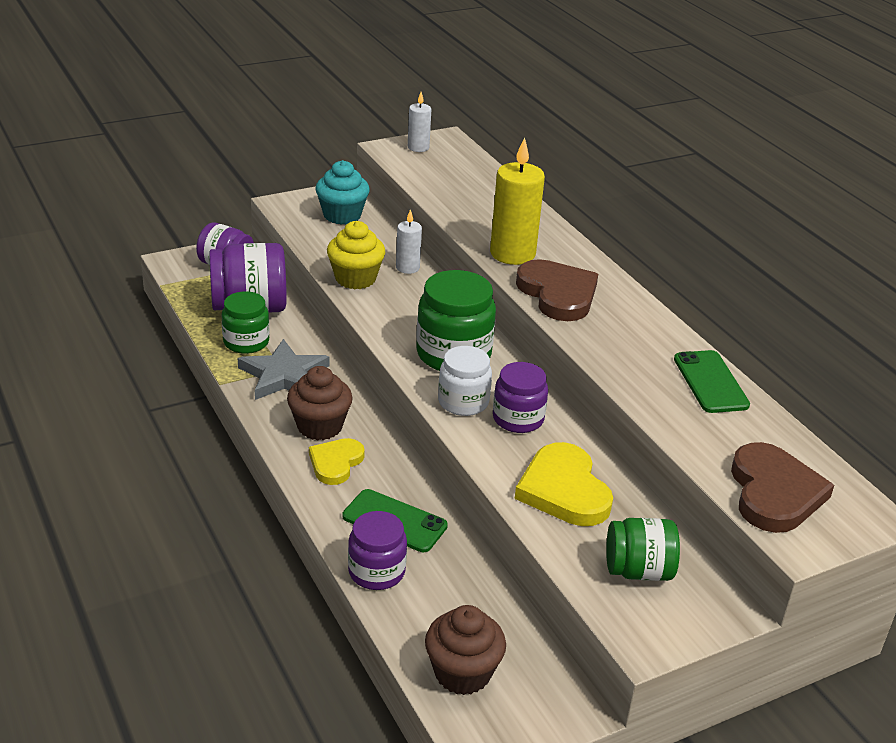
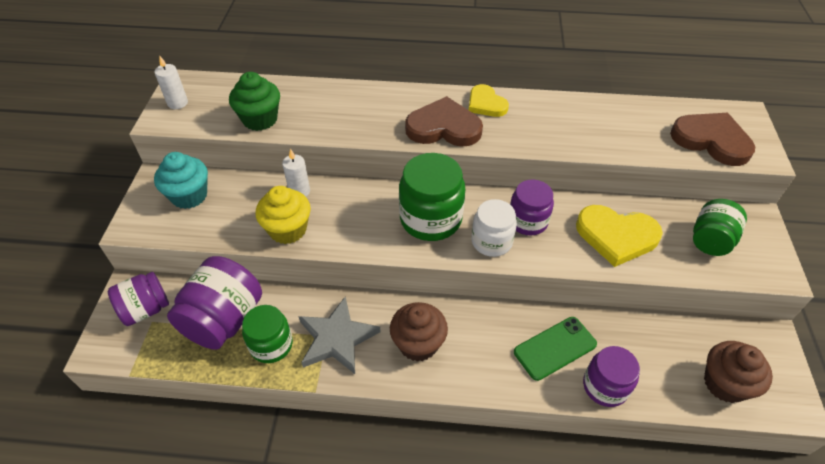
camera: 55 degrees left, 15 degrees up
(336, 463) = (469, 354): yellow heart -> yellow heart (486, 104)
(446, 193) = (260, 119): none -> green cupcake
(512, 254) = (375, 125): yellow candle -> none
(710, 382) = (587, 109): green phone -> none

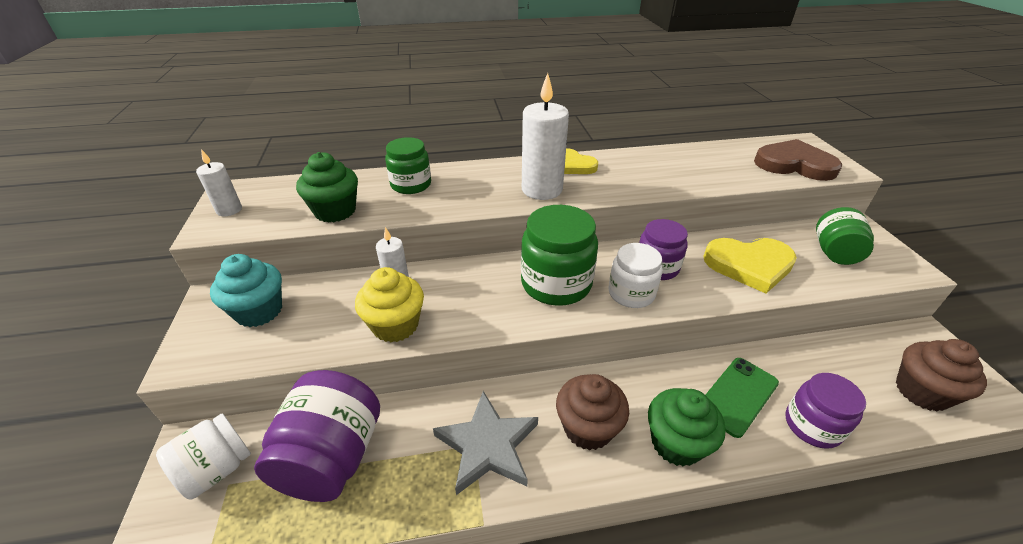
camera: 15 degrees left, 10 degrees down
(146, 309) = (217, 469): purple jar -> white jar
(271, 345) = (405, 475): green jar -> green jar (411, 185)
(443, 127) = (542, 190): brown heart -> white candle
(483, 372) = (676, 443): none -> green cupcake

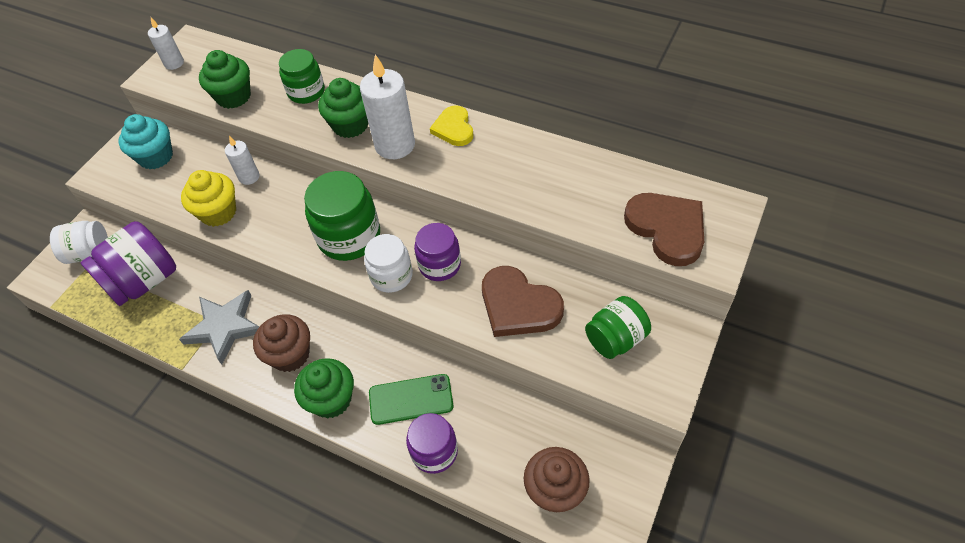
camera: 40 degrees right, 15 degrees up
(484, 191) = (350, 125): none -> green cupcake
(749, 265) = (518, 306): yellow heart -> brown heart

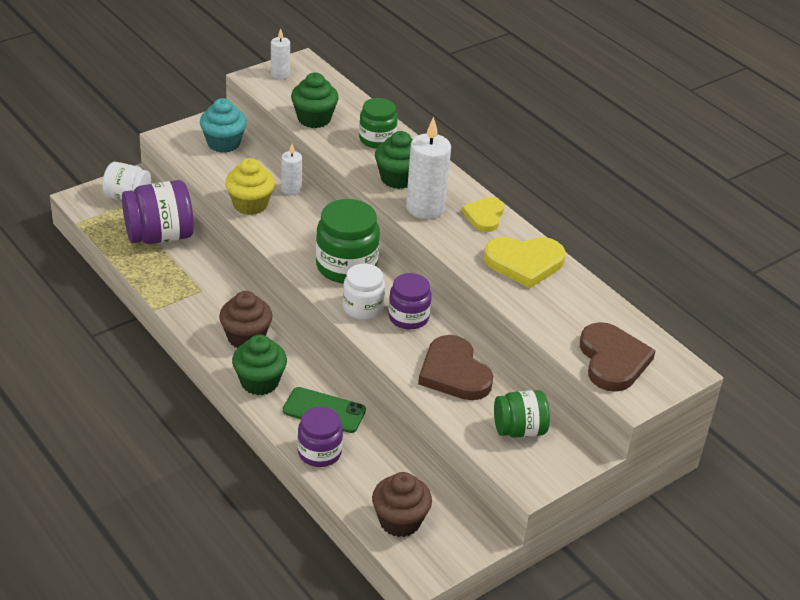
camera: 20 degrees right, 15 degrees down
(224, 327) = (205, 296): grey star -> none
(521, 161) = (524, 263): none -> yellow heart

